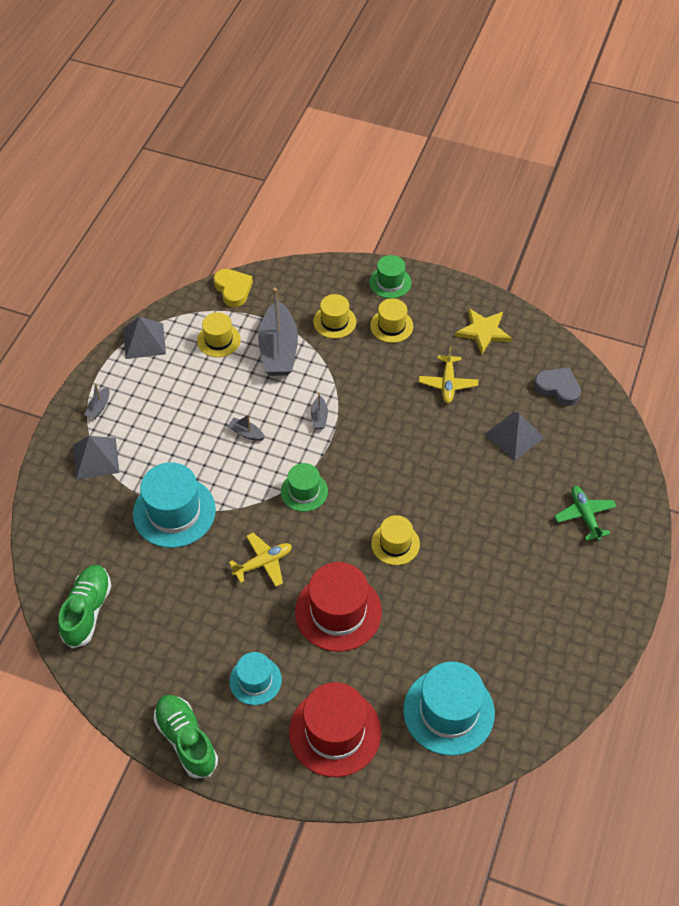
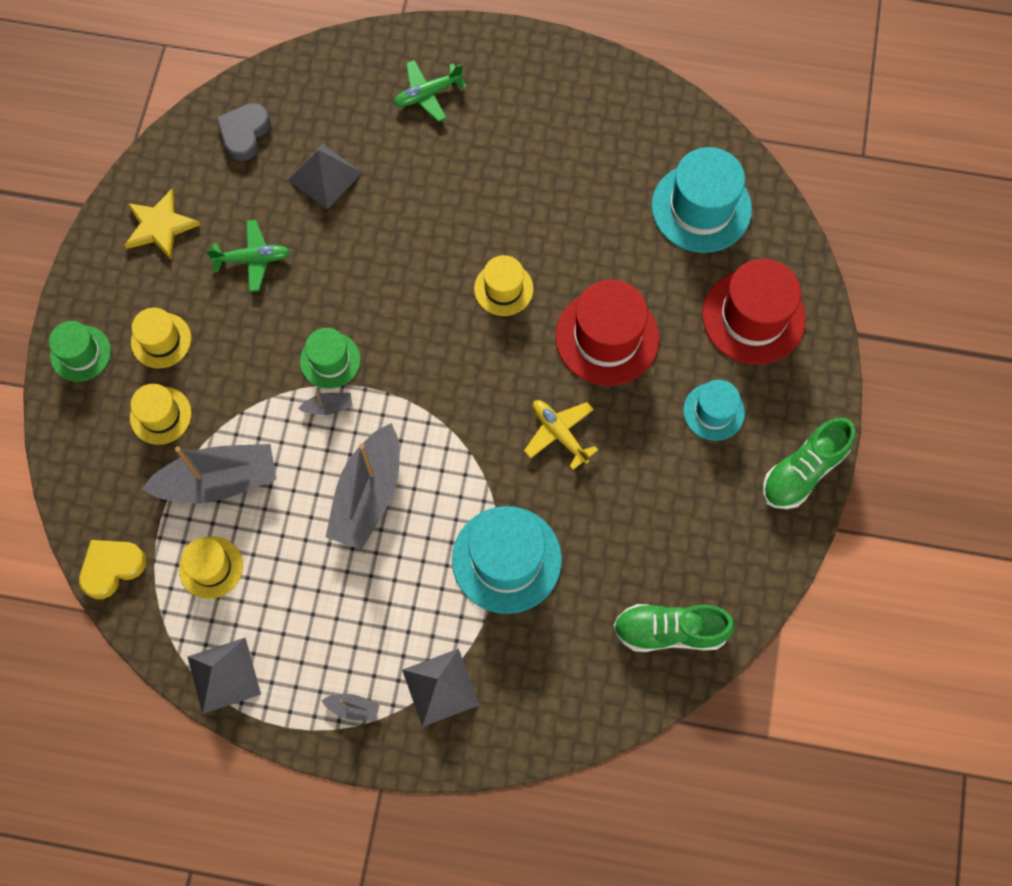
camera: 100 degrees left, 15 degrees up
(246, 433) = (368, 495): grey boat -> grey boat, size x2.39
(304, 491) = (447, 405): green hat -> green hat (330, 360)
(448, 383) = (252, 259): yellow plane -> green plane

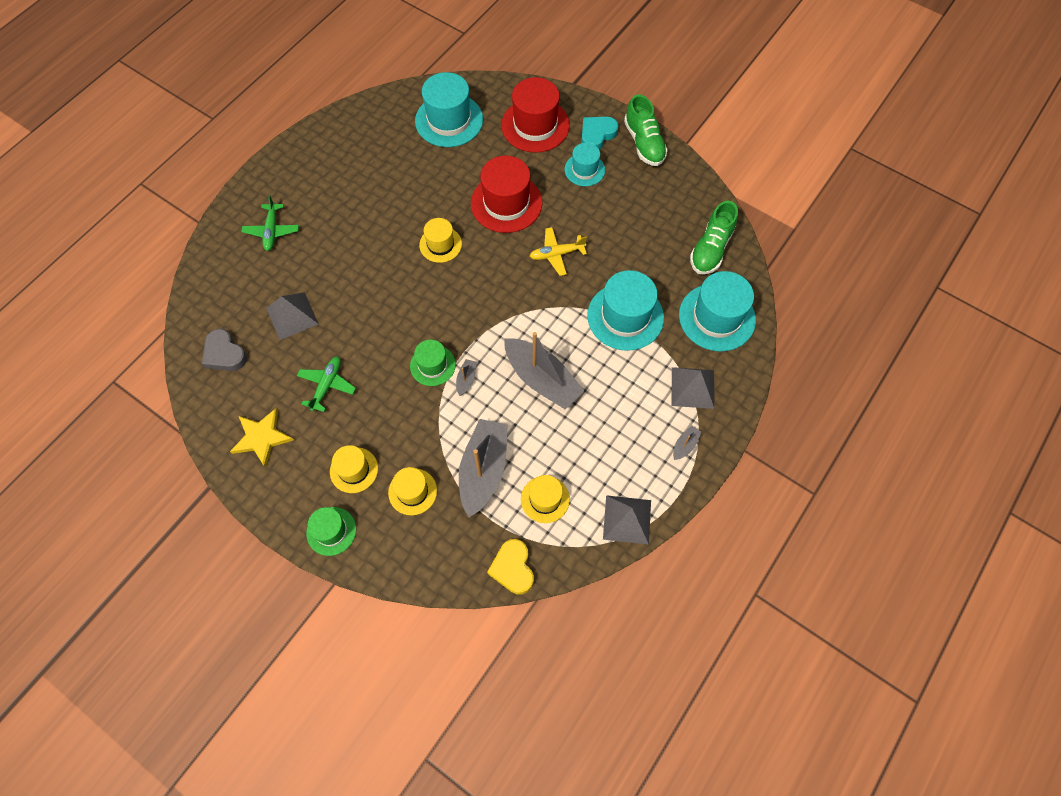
camera: 65 degrees left, 5 degrees down
(562, 679) = (717, 317): none -> turquoise hat
(782, 403) = (597, 135): none -> turquoise heart

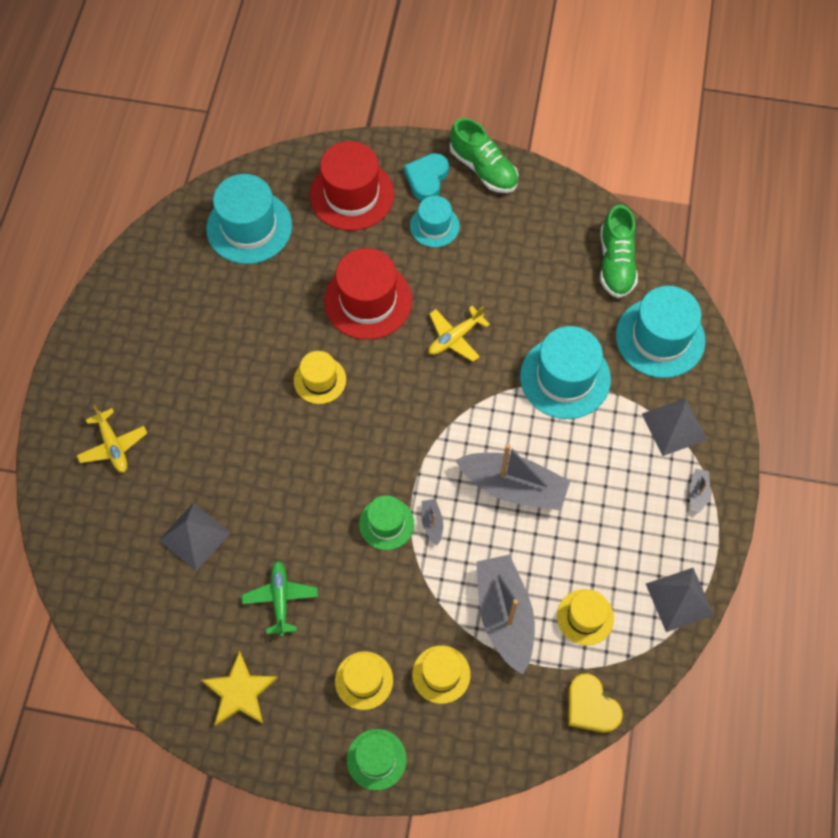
camera: 25 degrees left, 0 degrees up
(224, 354) = (140, 615): grey heart -> none
(272, 231) = (113, 446): green plane -> yellow plane

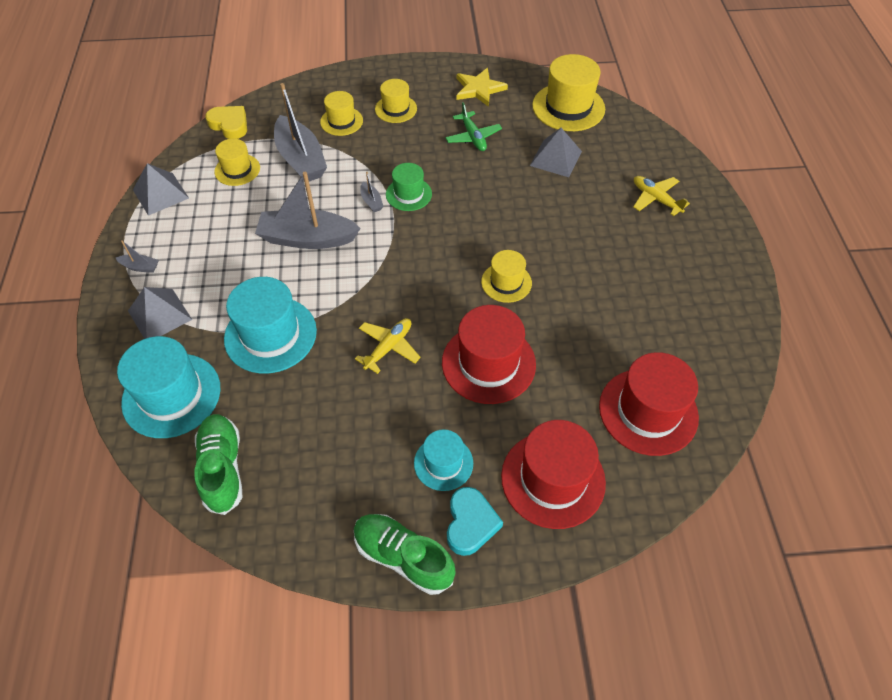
camera: 165 degrees right, 10 degrees down
(137, 623) = (568, 107): none -> yellow hat
(249, 227) = (648, 411): turquoise hat -> red hat
(376, 759) = (374, 77): green hat -> none
(697, 493) = (140, 267): grey boat -> grey boat turned 75 degrees counterclockwise

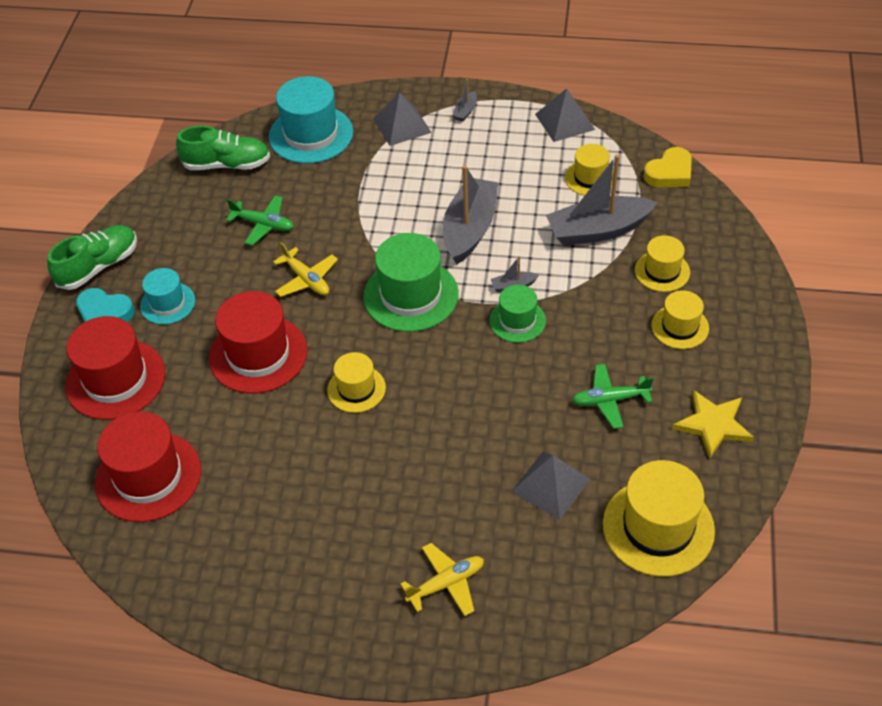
camera: 105 degrees right, 5 degrees down
(270, 335) = (353, 197): turquoise hat -> none
(318, 404) = (263, 225): none -> green plane
(394, 265) = (411, 295): none -> green hat

